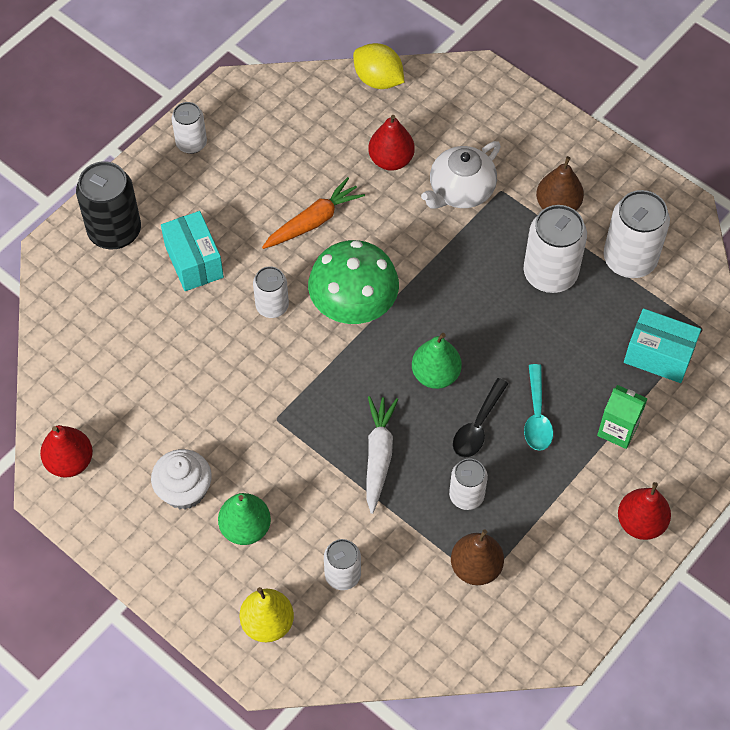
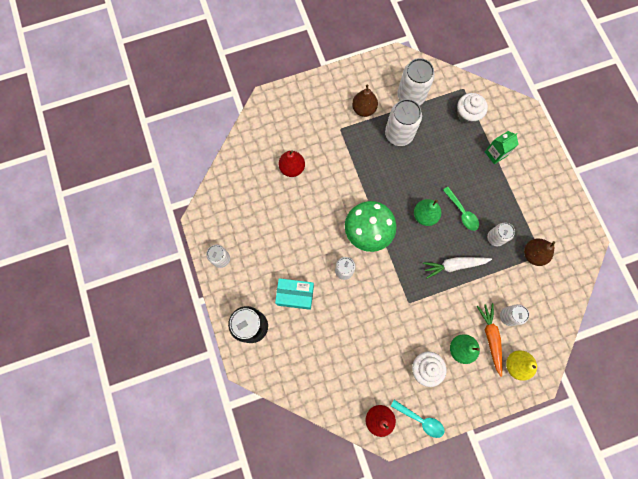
camera: 60 degrees left, 15 degrees up
(313, 221) = (306, 224): orange carrot -> orange carrot (490, 337)
(378, 80) = (240, 147): yellow lemon -> none
(378, 455) = (454, 265): white carrot -> white carrot turned 45 degrees counterclockwise
(460, 191) = (329, 147): white teapot -> none
(477, 426) = (462, 212): black spoon -> green spoon
(537, 416) = (470, 184): turquoise spoon -> turquoise spoon (420, 420)
(640, 523) = (546, 172): red pear -> none
(658, 356) = (467, 114): turquoise box -> white cupcake

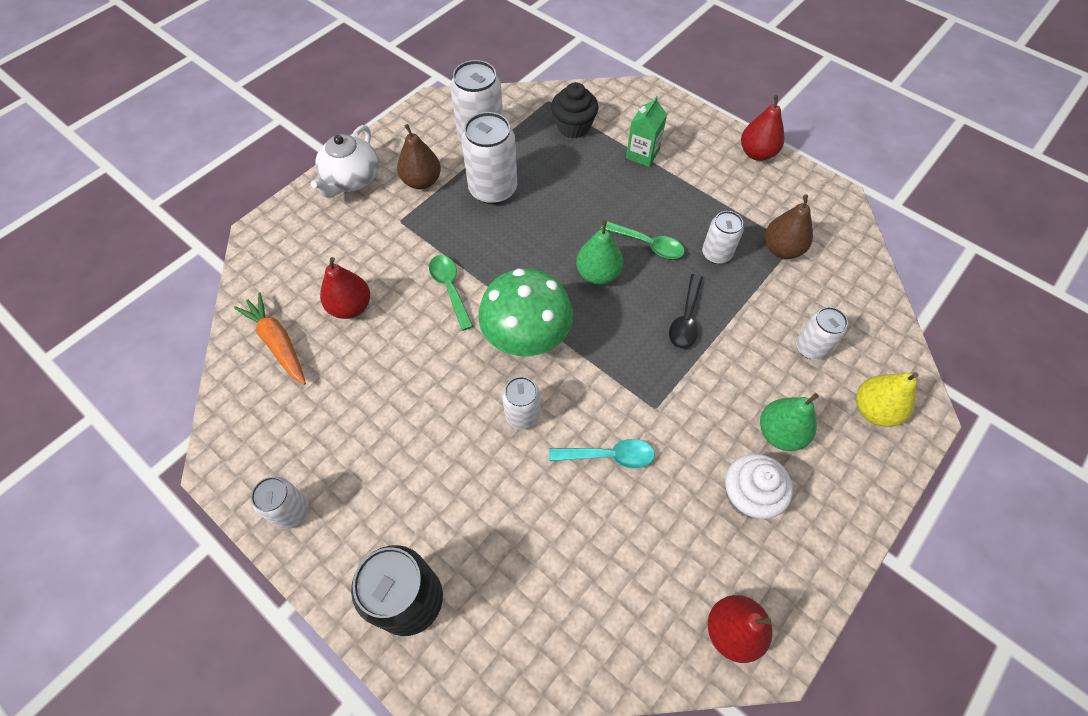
camera: 30 degrees left, 15 degrees down
(295, 295) = (461, 499): turquoise box -> none
(327, 89) = (351, 179): none -> white teapot
(345, 183) = (450, 288): none -> green spoon
(420, 420) = (800, 587): turquoise spoon -> turquoise spoon (609, 456)
(454, 265) = (686, 319): white carrot -> black spoon
(467, 114) = (573, 127): white cupcake -> black cupcake
(490, 337) = (809, 391): orange carrot -> orange carrot (277, 343)
(563, 187) = (757, 153): none -> red pear

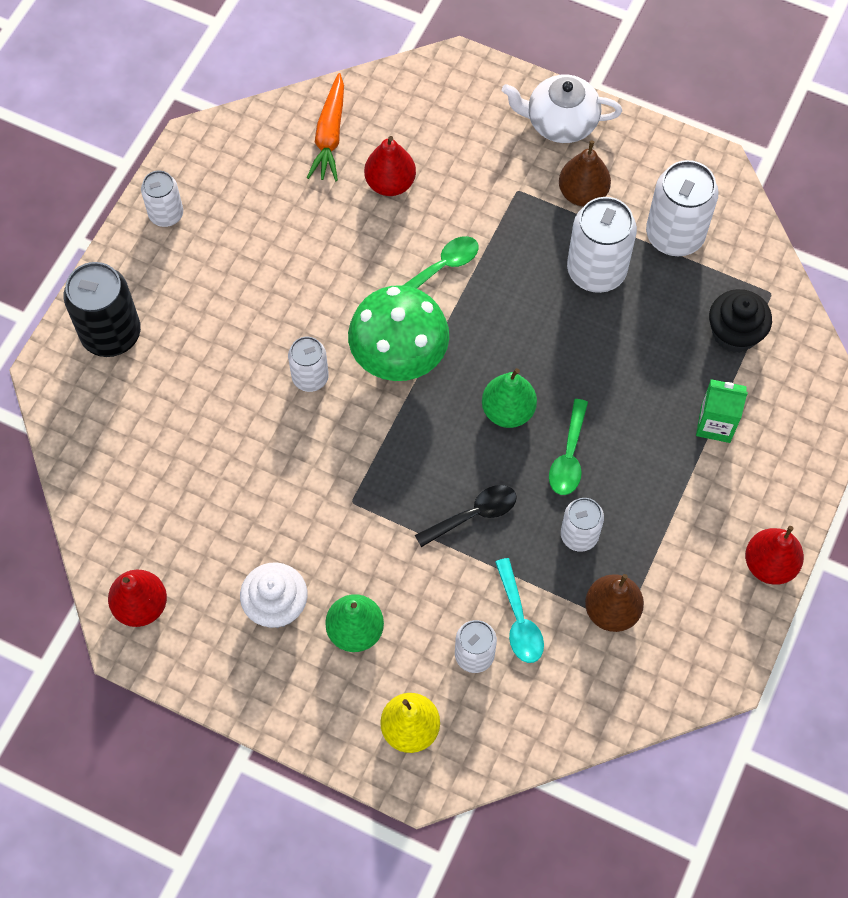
camera: 75 degrees right, 5 degrees up
(277, 343) = (330, 135): orange carrot -> orange carrot turned 150 degrees clockwise
(609, 456) = (286, 467): turquoise spoon -> turquoise spoon (519, 620)
(686, 319) = (473, 515): black spoon -> black spoon turned 150 degrees clockwise

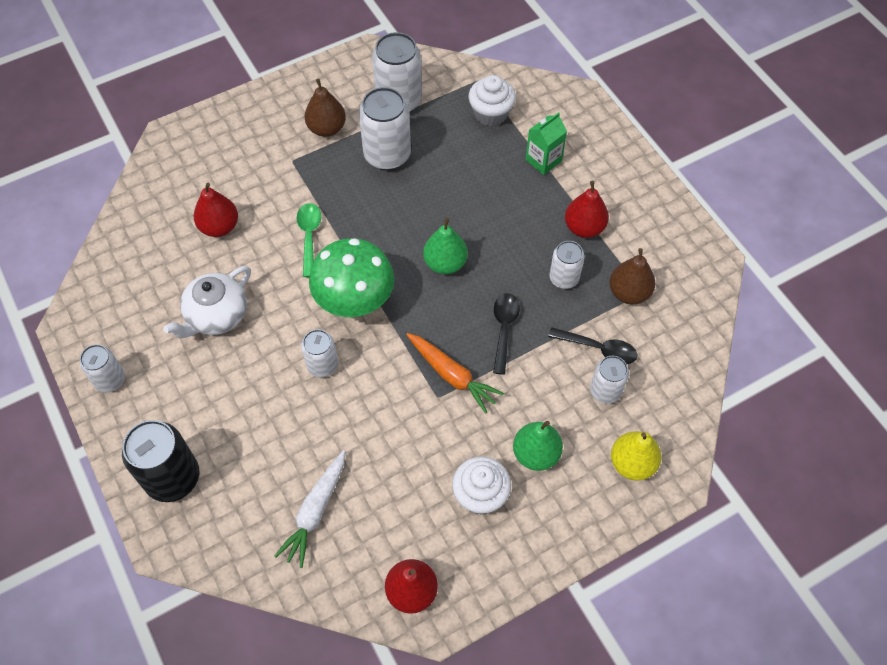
camera: 55 degrees left, 5 degrees down
(160, 473) = (315, 511): none -> white carrot
(330, 135) = (149, 239): orange carrot -> orange carrot (452, 375)
(519, 620) = (598, 349): turquoise spoon -> black spoon
(560, 122) = (265, 109): white teapot -> white teapot (216, 315)
(569, 456) = (504, 250): green spoon -> none
(734, 333) = (491, 113): black cupcake -> white cupcake
(769, 564) = (657, 191): red pear -> red pear (584, 227)

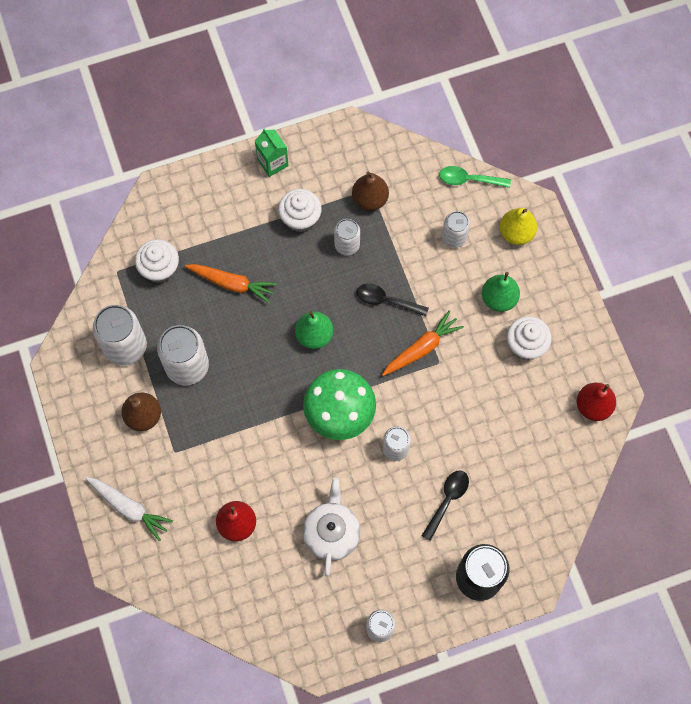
camera: 80 degrees left, 10 degrees up
(216, 315) = (331, 533): white teapot -> white teapot turned 135 degrees counterclockwise
(309, 236) = (263, 445): green spoon -> green spoon (469, 179)
(315, 511) = (522, 468): white carrot -> white carrot (129, 508)
(489, 178) = (232, 284): none -> orange carrot
(543, 160) = (223, 235): green carton -> green carton (272, 163)
(584, 227) = (300, 218): red pear -> white cupcake
(598, 349) = (417, 234): black spoon -> black spoon (447, 500)

